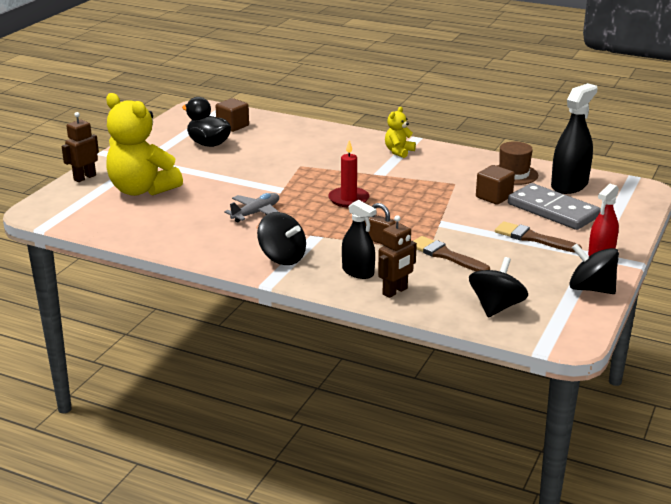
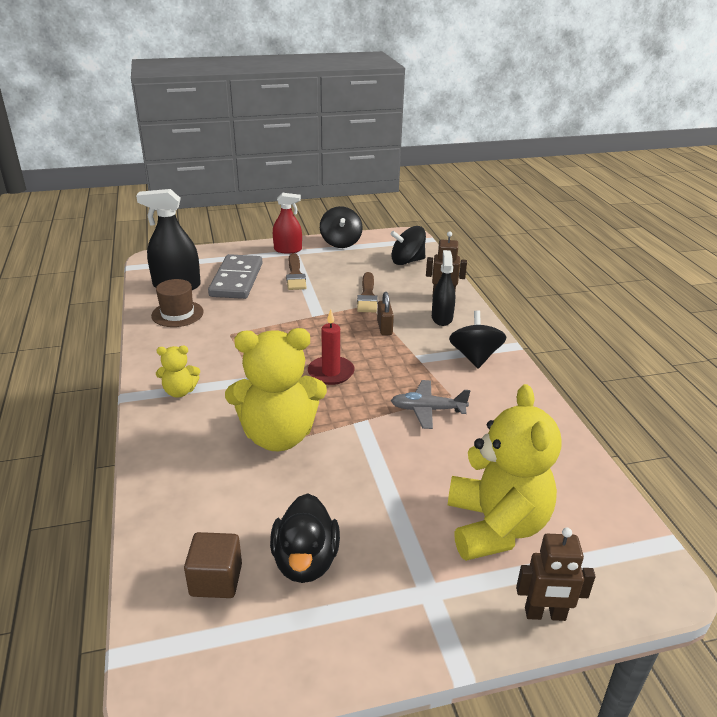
camera: 130 degrees left, 5 degrees up
(308, 164) = (278, 436): none -> yellow teddy bear
(494, 197) = (239, 308): brown cube -> none

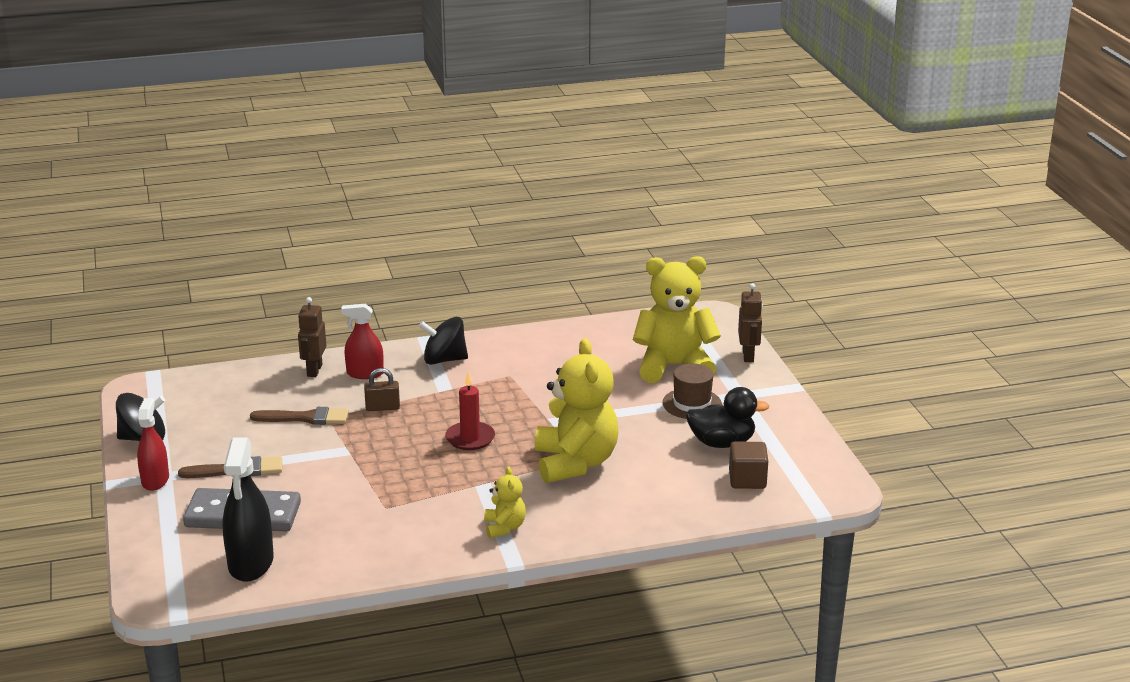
camera: 90 degrees left, 5 degrees down
(177, 314) = (332, 551): brown hat -> brown hat (692, 404)
(407, 261) = (216, 390): black spinning top -> none
(427, 410) = (532, 388): grey plane -> none
(442, 318) = (365, 373): black spray bottle -> red spray bottle

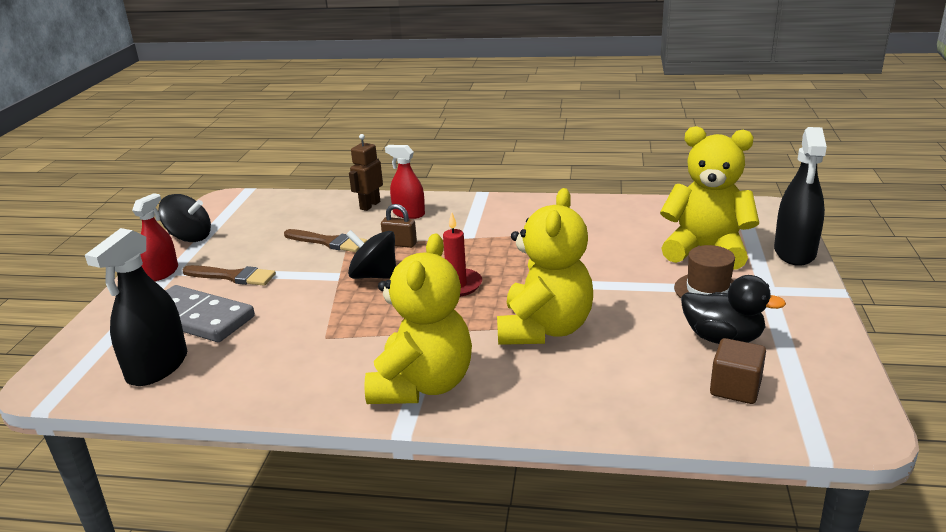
camera: 25 degrees right, 0 degrees up
(444, 360) = (485, 212): black spinning top -> black spinning top (374, 276)
(504, 527) = (422, 385): yellow teddy bear -> yellow teddy bear, size x2.12
(748, 356) = (794, 252): brown robot -> black spray bottle

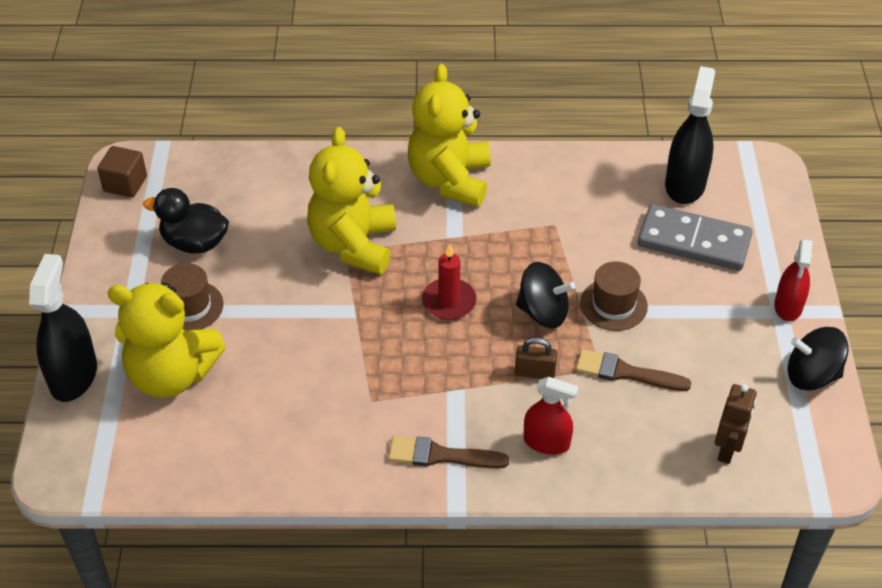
camera: 170 degrees right, 20 degrees up
(233, 276) = (701, 304): brown brush -> brown brush (440, 455)
(309, 278) = (613, 305): none -> brown hat
(370, 205) = (610, 463): brown robot -> brown robot (727, 449)
(735, 388) = (201, 192): brown cube -> brown cube (125, 184)

